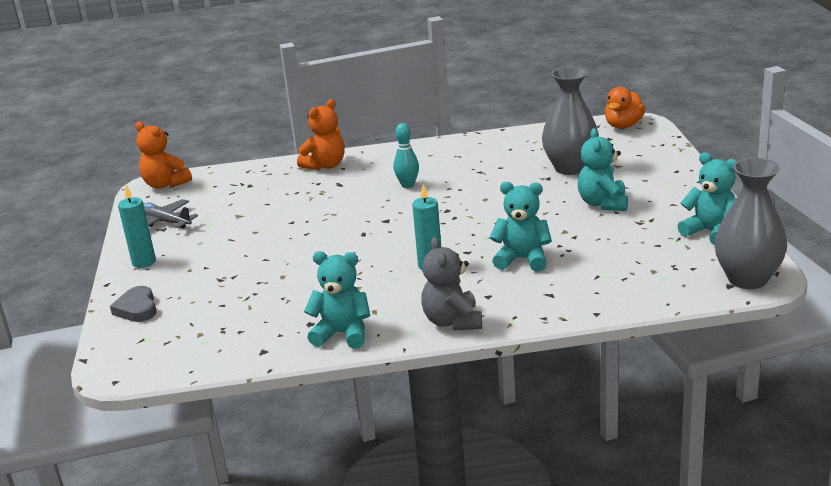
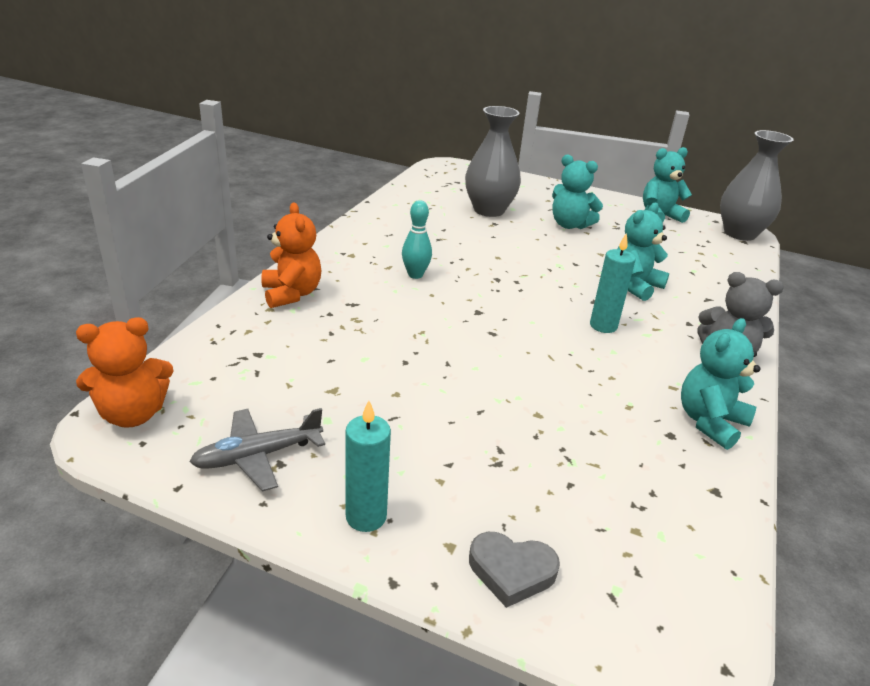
camera: 65 degrees left, 5 degrees up
(623, 125) = (443, 170): orange duck -> none

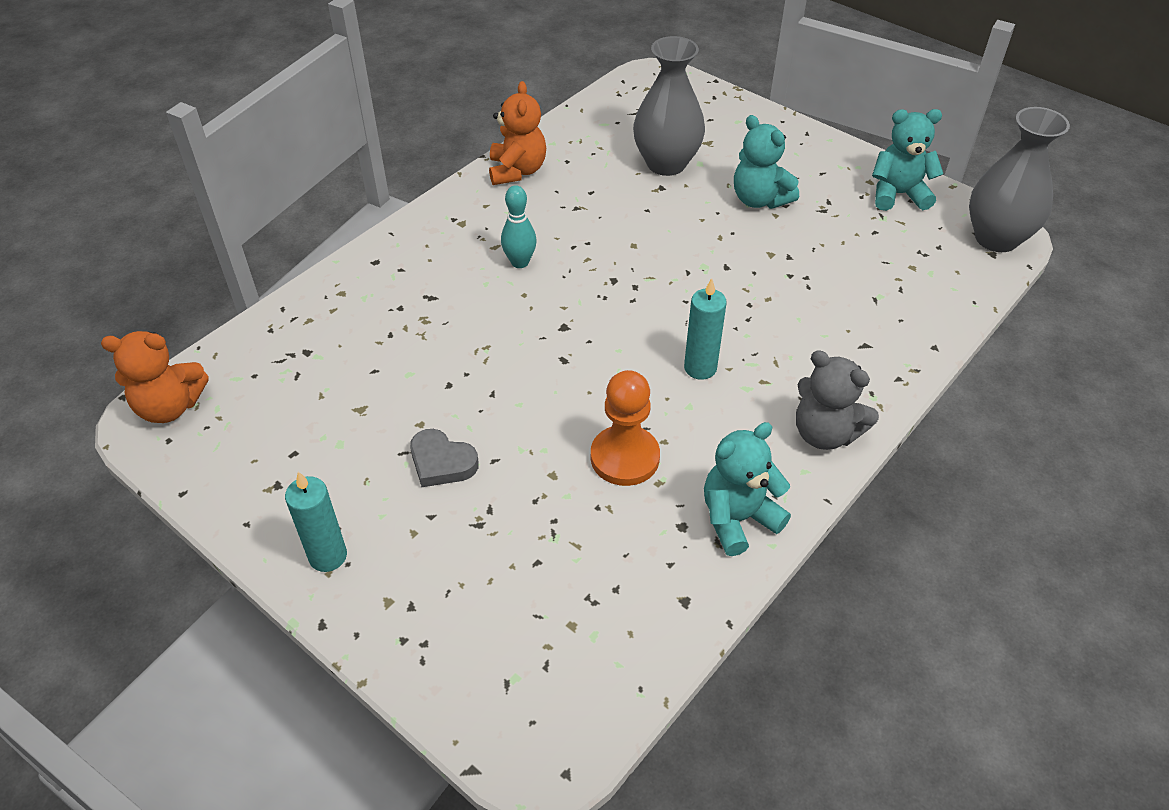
camera: 20 degrees right, 15 degrees up
(258, 456) = (260, 473): grey plane -> none
(291, 294) = (371, 275): orange teddy bear -> orange teddy bear (517, 171)
(511, 571) = (429, 638): grey heart -> grey heart (442, 462)
(589, 393) = (625, 457): none -> orange pawn
(634, 286) = (780, 312): turquoise teddy bear -> none

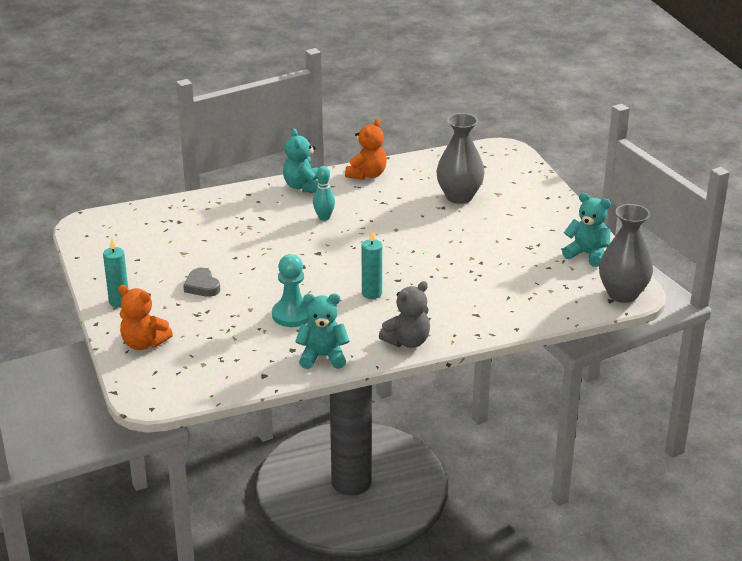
camera: 30 degrees right, 15 degrees down
(170, 407) = (97, 223): orange teddy bear -> orange teddy bear (144, 343)
(625, 457) = (292, 315): orange pawn -> turquoise pawn
(759, 199) = (495, 231): turquoise teddy bear -> turquoise teddy bear (303, 186)
(824, 433) = (407, 341): grey teddy bear -> grey teddy bear turned 105 degrees counterclockwise

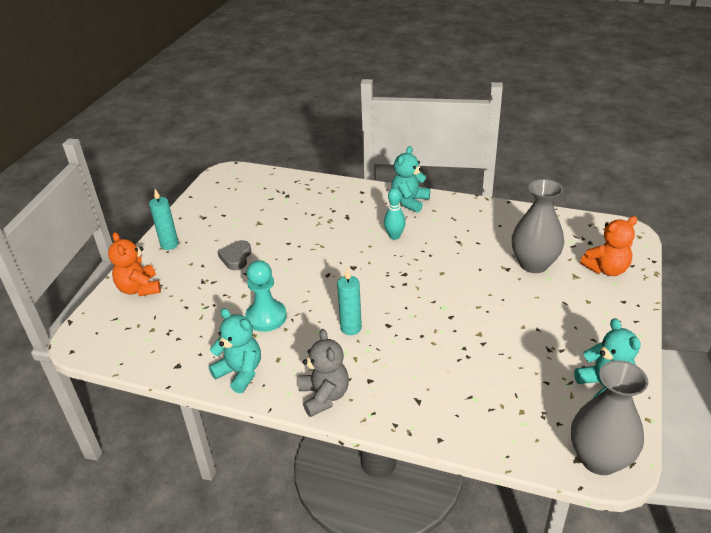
camera: 40 degrees right, 5 degrees up
(367, 174) = (473, 211): orange teddy bear -> orange teddy bear (606, 269)
(407, 341) = (324, 396): grey teddy bear -> grey teddy bear turned 105 degrees counterclockwise

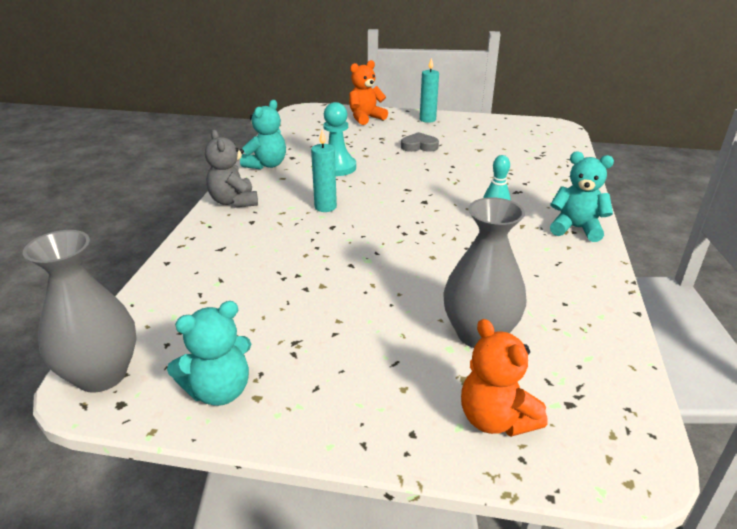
camera: 80 degrees right, 5 degrees down
(324, 396) = (234, 201): grey teddy bear -> grey teddy bear turned 90 degrees clockwise

